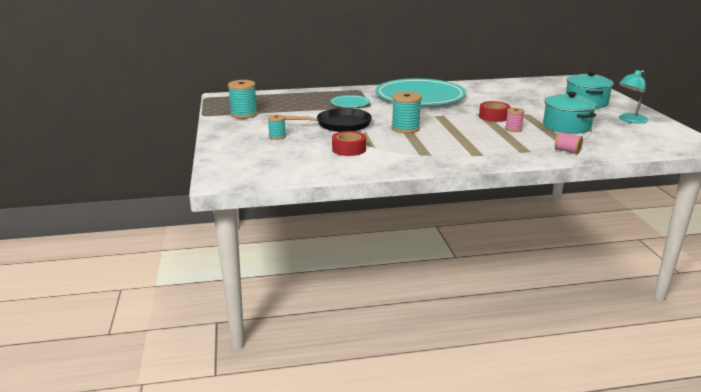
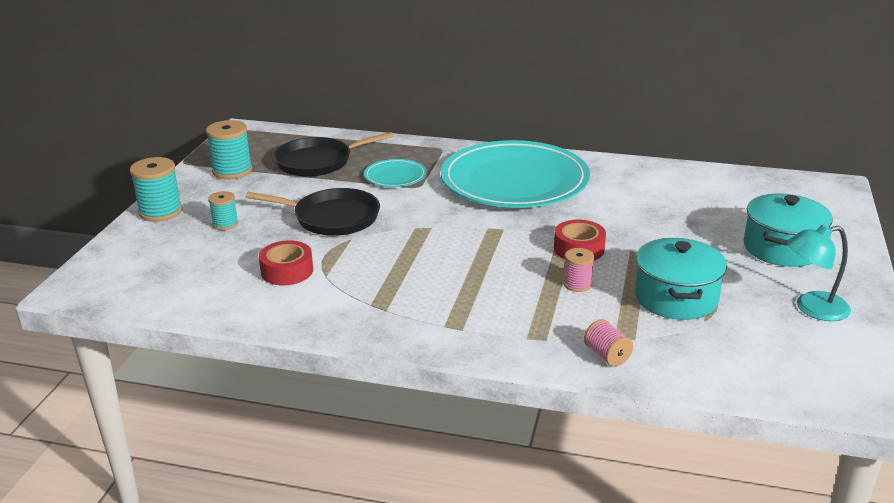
camera: 25 degrees right, 5 degrees up
(293, 104) = (318, 162): none -> black pan
(405, 128) = (413, 246): turquoise spool -> turquoise spool (160, 212)

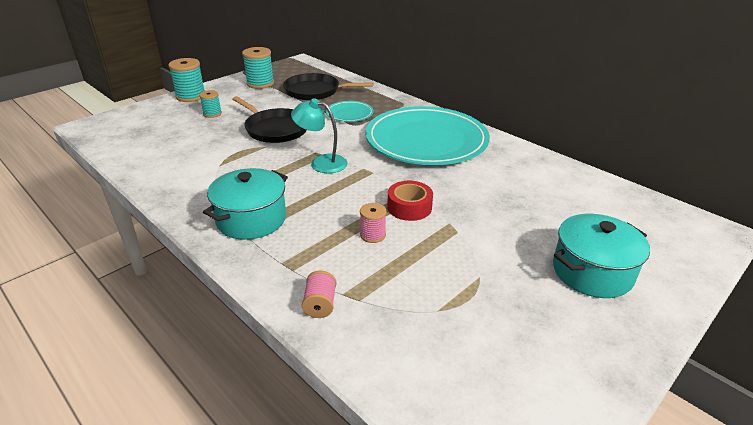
camera: 30 degrees right, 5 degrees up
(287, 271) = (203, 154): red tape -> none
(676, 298) = (438, 279): turquoise pot -> turquoise pot (251, 219)
(812, 308) = (557, 343): turquoise lamp -> turquoise lamp (321, 163)

